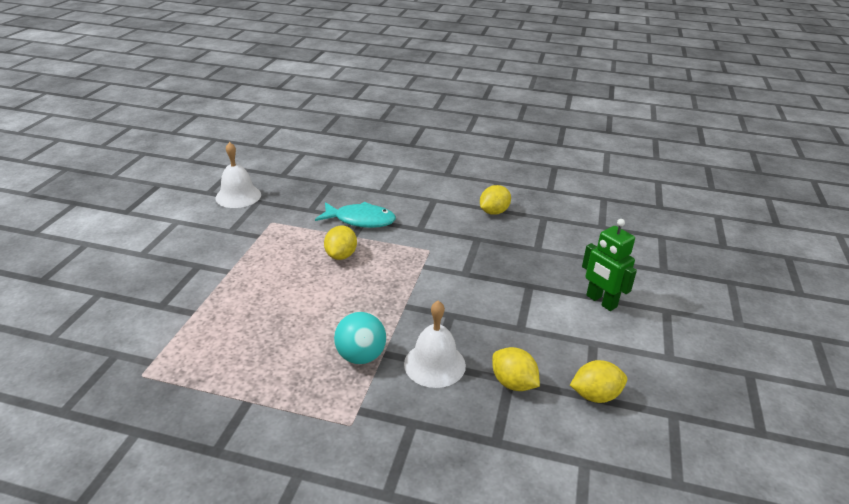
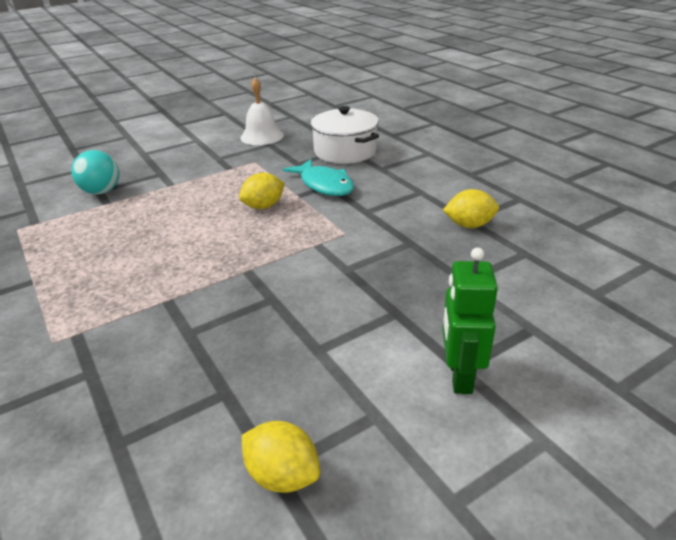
camera: 45 degrees right, 0 degrees up
(334, 186) = (345, 151): none -> white pot
(360, 356) = (147, 292): turquoise ball -> turquoise ball (102, 191)
(434, 364) = (187, 334): white bell -> none
(513, 383) = (222, 398): yellow lemon -> none

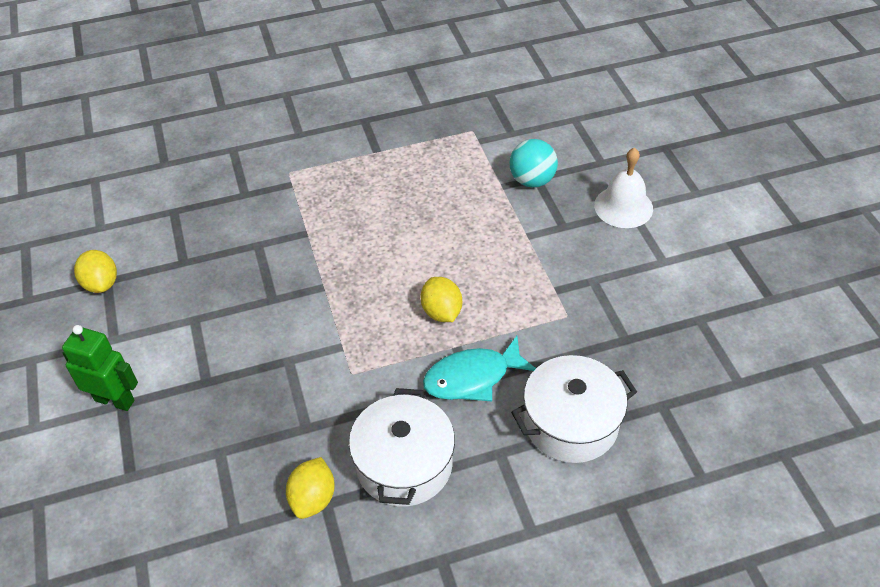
camera: 105 degrees right, 15 degrees up
(262, 136) = (658, 333): white bell -> white bell (623, 206)
(283, 475) = (101, 283): yellow lemon -> yellow lemon turned 75 degrees counterclockwise
(413, 197) = (404, 464): none -> white pot

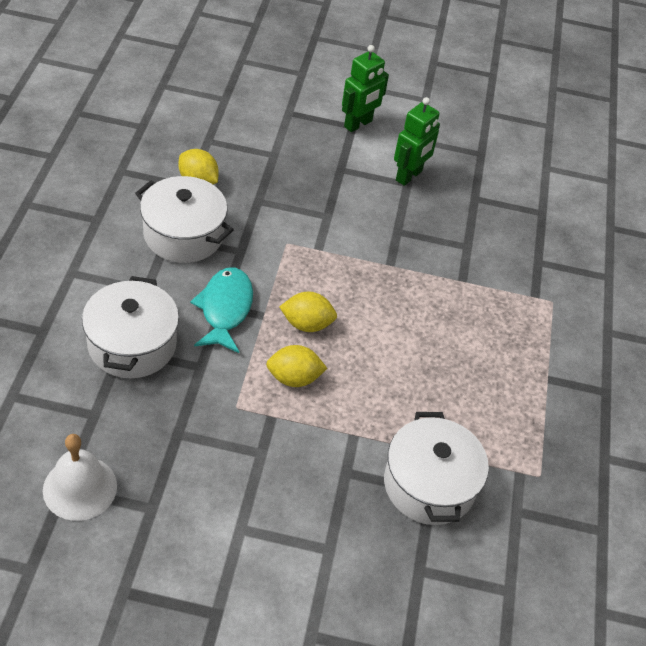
camera: 110 degrees right, 0 degrees up
(101, 283) = (479, 150): yellow lemon -> yellow lemon (294, 378)
(181, 322) = (409, 176): none -> green robot
(532, 180) = (429, 485): turquoise ball -> white pot
(623, 206) = (338, 544): white bell -> white bell (80, 488)

